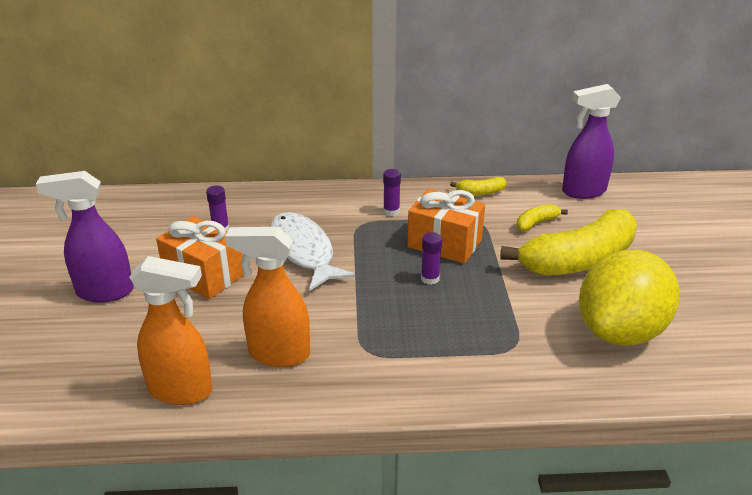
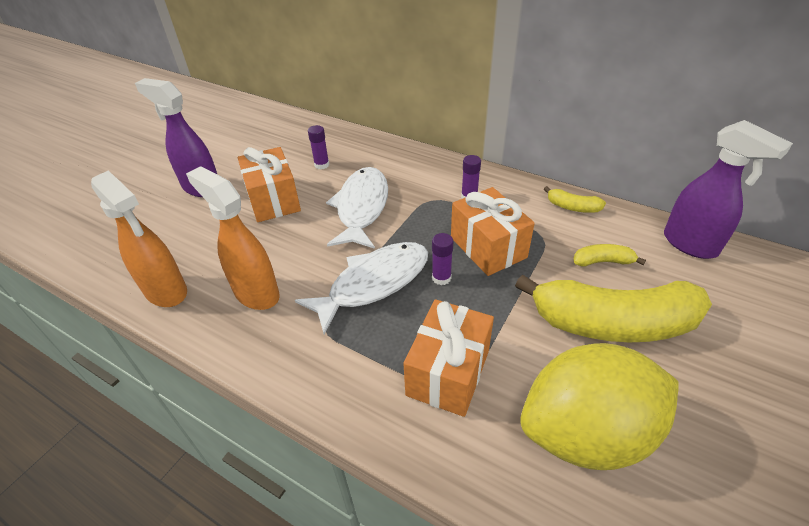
camera: 35 degrees right, 10 degrees up
(378, 304) = (373, 283): none -> white fish
(499, 338) = (448, 372): none -> orange gift
(583, 191) = (690, 245): purple spray bottle -> purple spray bottle turned 150 degrees counterclockwise

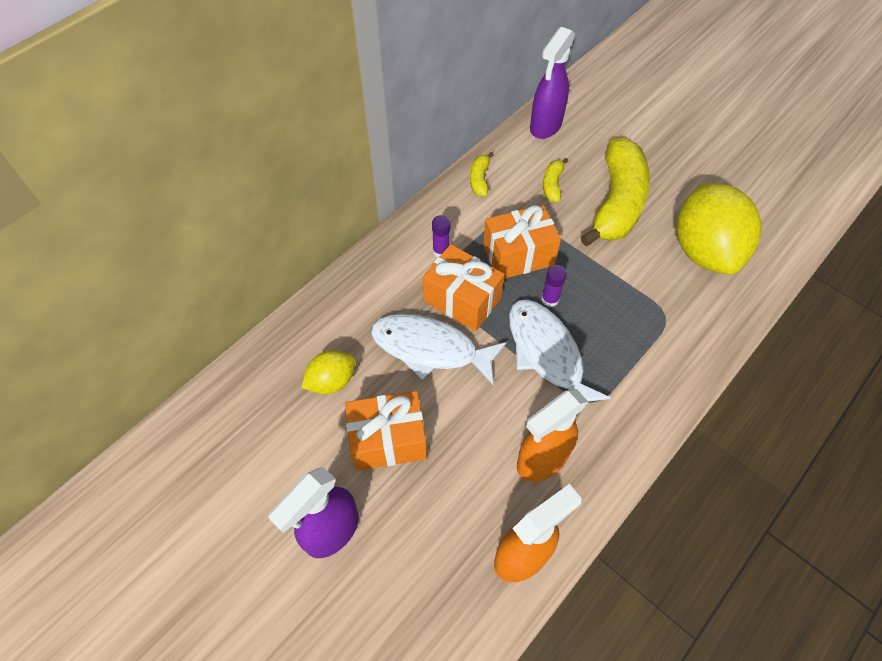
camera: 80 degrees left, 15 degrees up
(322, 165) = (332, 381): purple glue stick -> yellow lemon
(448, 372) = (651, 317): orange gift -> orange gift (462, 300)
(572, 207) = (480, 179): yellow banana -> yellow banana turned 150 degrees clockwise
(690, 245) = (545, 126): purple spray bottle -> purple spray bottle turned 150 degrees clockwise

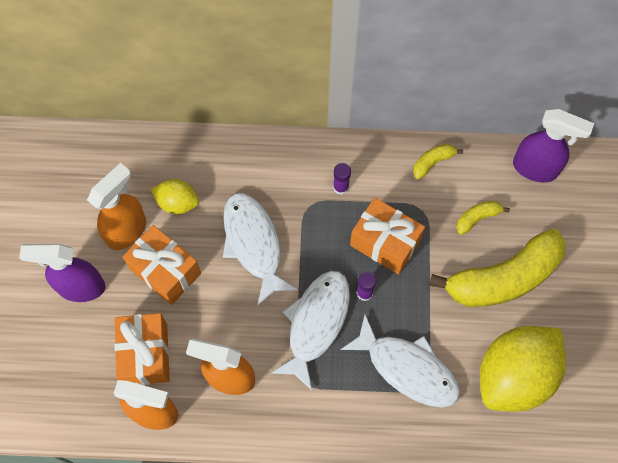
camera: 50 degrees right, 10 degrees up
(316, 444) = (127, 230): none -> orange spray bottle
(462, 300) = (311, 234): orange gift -> orange gift (146, 354)
(545, 126) = (535, 168): purple spray bottle -> purple spray bottle turned 150 degrees counterclockwise
(642, 316) = (407, 368): none -> white fish

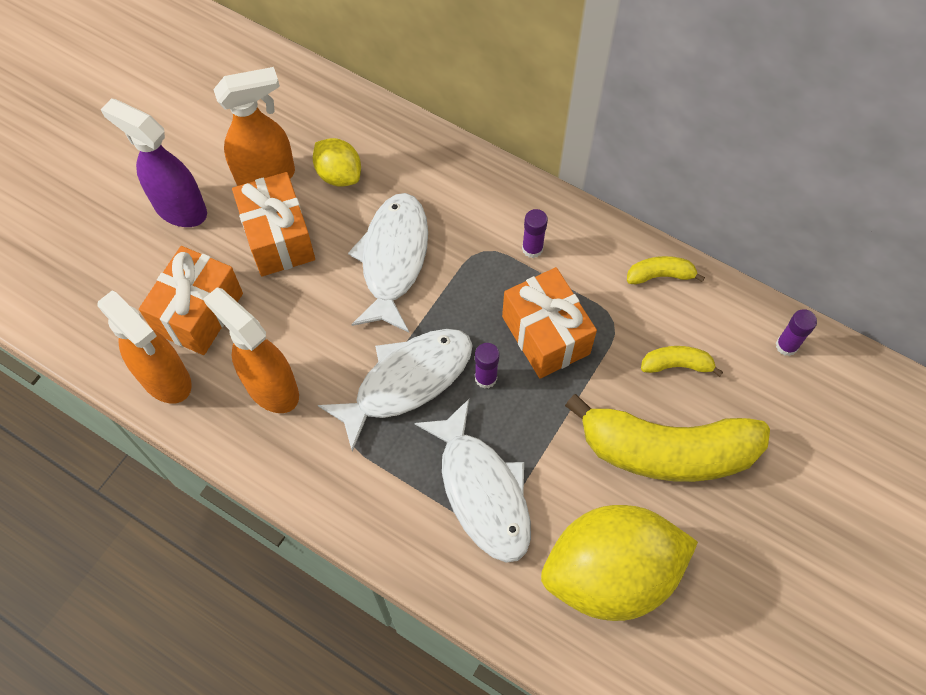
camera: 30 degrees right, 5 degrees down
(535, 168) = (786, 346): purple spray bottle -> purple glue stick

